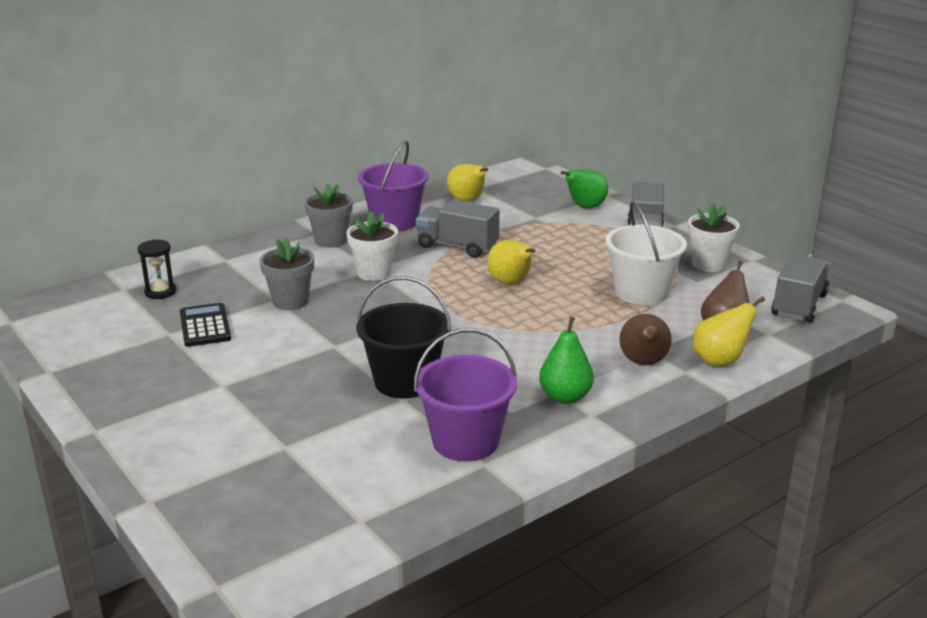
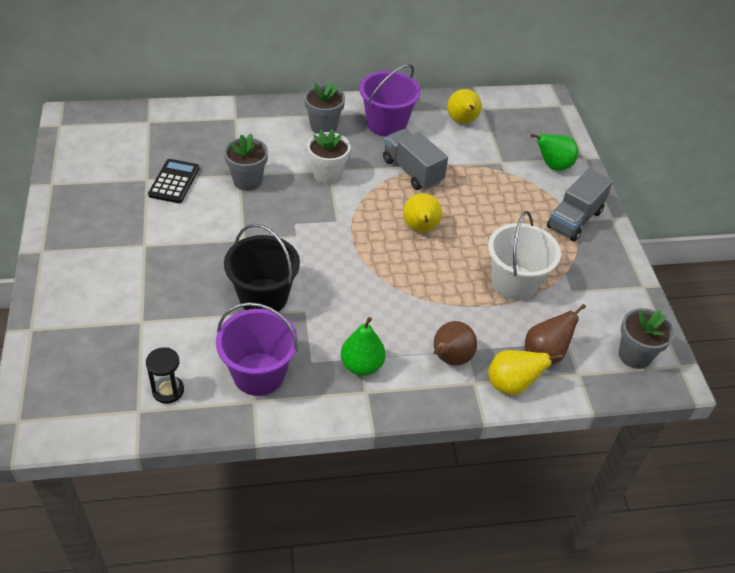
camera: 25 degrees right, 20 degrees up
(160, 292) = (170, 134): black hourglass -> black hourglass (168, 390)
(708, 264) = (599, 275): white flower pot -> none
(799, 305) = (634, 355): grey truck -> grey flower pot

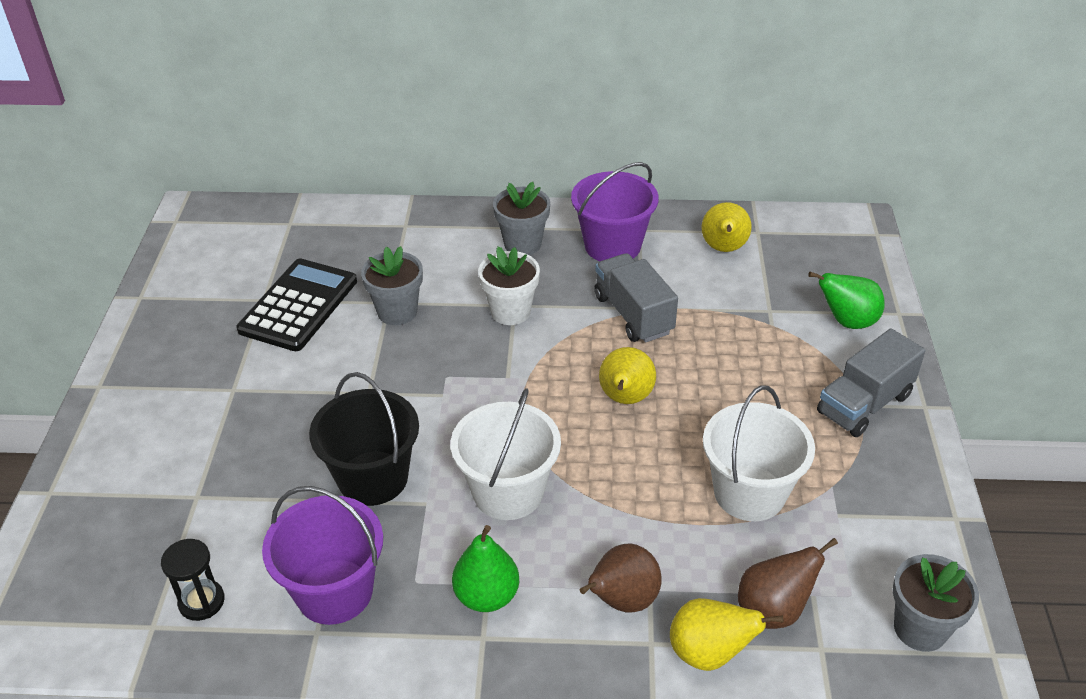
camera: 15 degrees right, 5 degrees down
(174, 181) = (299, 305): black calculator -> black calculator, size x1.51
(358, 297) = (508, 492): none -> white bucket

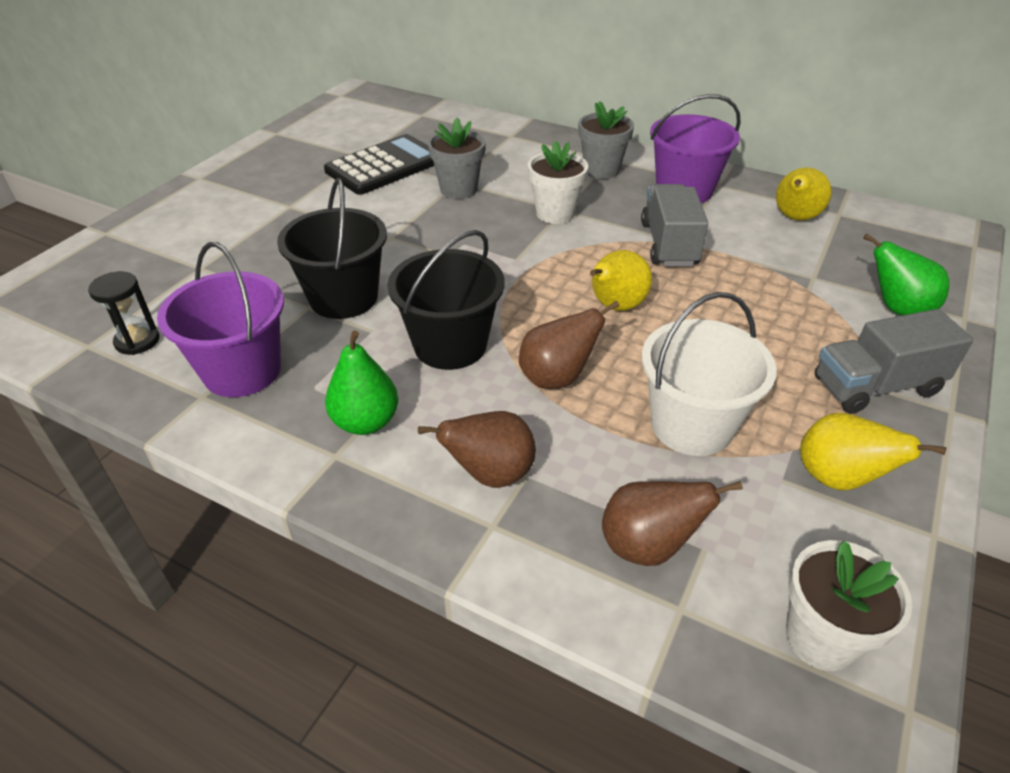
camera: 25 degrees right, 0 degrees up
(508, 492) = (450, 345): white bucket -> black bucket
(619, 490) = (557, 378): none -> brown pear
(709, 653) = (547, 560): yellow pear -> yellow pear (838, 479)
(920, 628) = (821, 638): grey flower pot -> white flower pot

